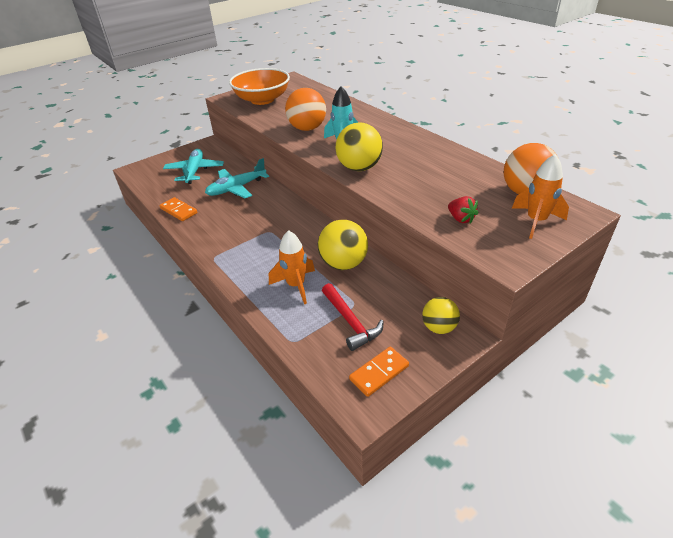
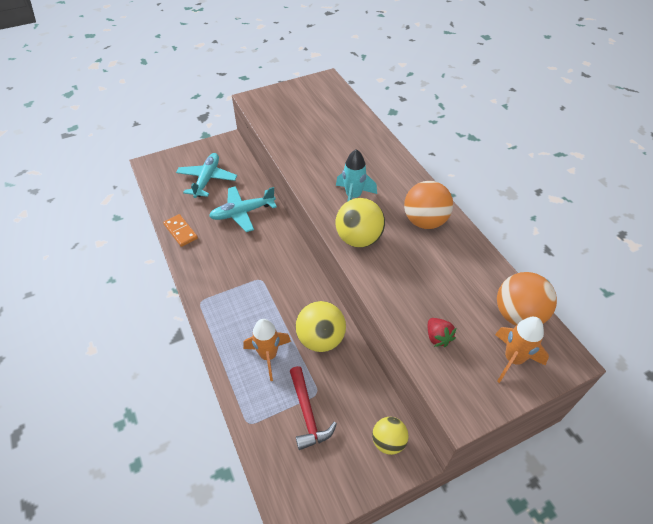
camera: 10 degrees right, 10 degrees up
(262, 100) = (289, 110): orange bowl -> none
(307, 128) = (323, 166): orange ball -> orange ball (424, 221)
(379, 373) = (317, 480): orange domino -> none

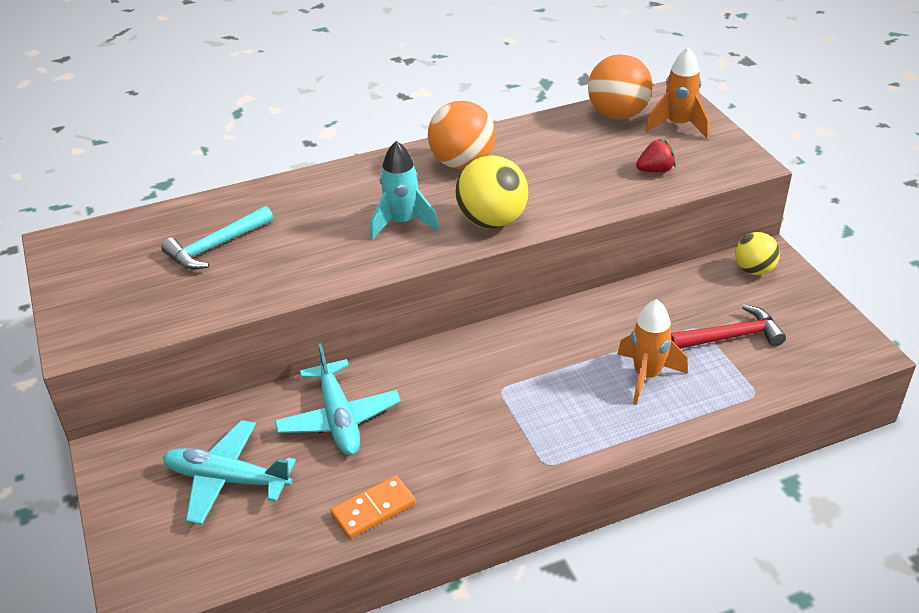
camera: 85 degrees left, 10 degrees down
(320, 339) = (613, 322): yellow ball -> none
(326, 128) = (216, 246): none -> turquoise hammer

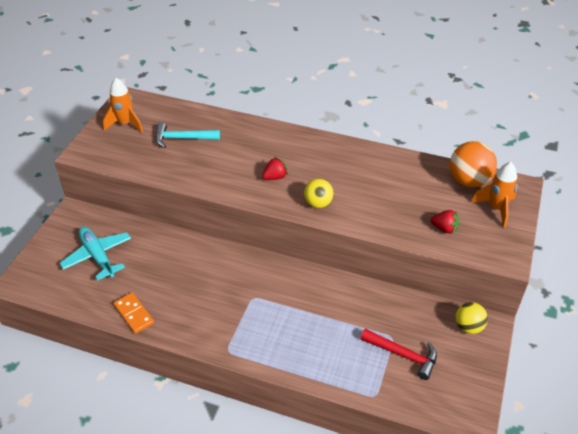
camera: 40 degrees right, 5 degrees up
(338, 418) = (169, 260): turquoise plane -> none
(373, 509) = (134, 314): orange domino -> orange domino turned 45 degrees clockwise
(402, 223) = (275, 177): turquoise rocket -> red strawberry
(462, 163) = (345, 161): orange ball -> none
(492, 221) = (318, 203): yellow ball -> yellow ball, size x0.63
(646, 376) = (330, 343): orange rocket -> orange rocket (125, 124)

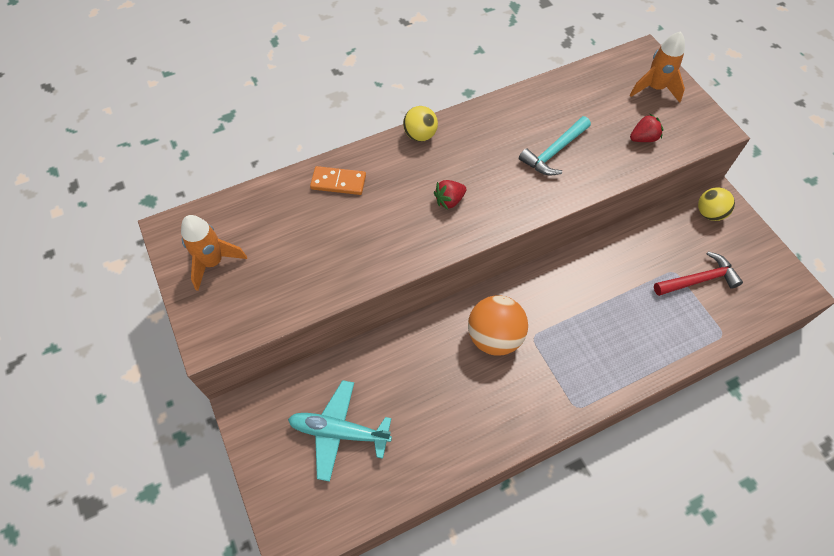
camera: 45 degrees left, 15 degrees up
(134, 314) = (454, 455): orange domino -> orange domino (338, 182)
(182, 138) = (302, 230): turquoise hammer -> turquoise hammer (554, 152)
(275, 177) = (449, 200): red strawberry -> red strawberry turned 135 degrees counterclockwise
(318, 203) = (521, 197): yellow ball -> yellow ball (420, 135)
(468, 181) = (605, 77): orange ball -> orange ball (494, 337)

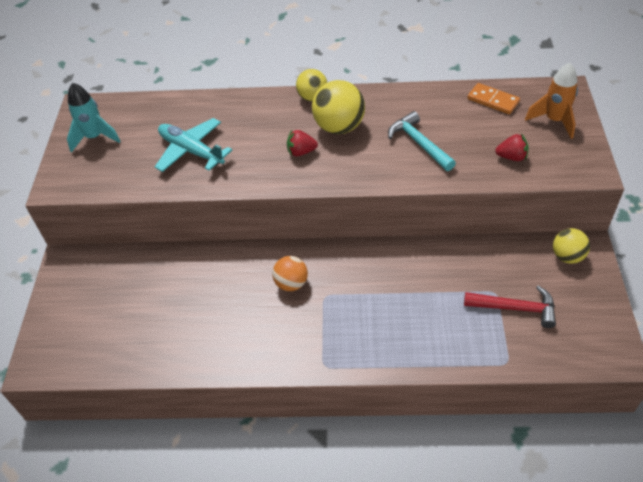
camera: 30 degrees right, 10 degrees down
(213, 262) = (94, 137): orange rocket -> turquoise rocket
(338, 182) = (223, 112): orange domino -> orange domino (493, 100)
(339, 432) = (121, 304): turquoise plane -> turquoise plane (191, 151)
(468, 160) = (339, 127): none -> yellow ball
(494, 337) = (291, 283): orange ball -> orange ball, size x0.63
(554, 152) = (419, 143): turquoise hammer -> turquoise hammer turned 75 degrees clockwise

